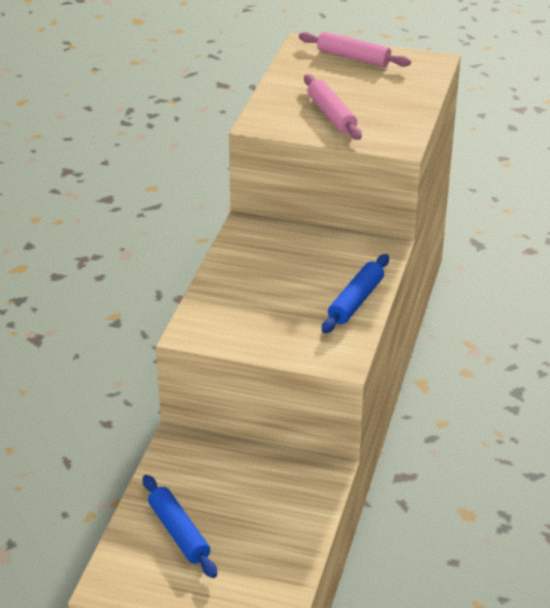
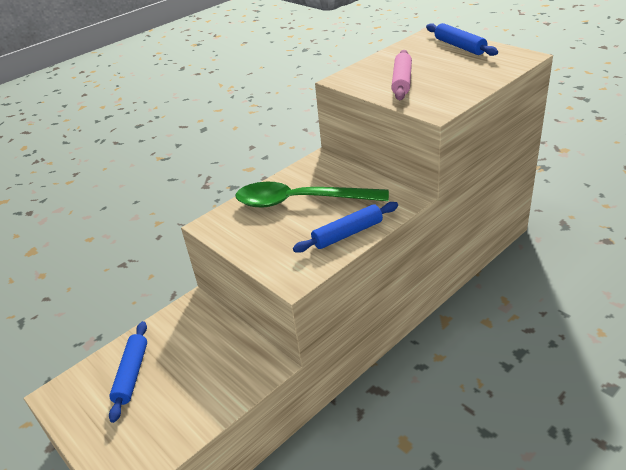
camera: 35 degrees right, 0 degrees up
(271, 280) = (300, 201): none -> green spoon
(353, 58) = (459, 46): pink rolling pin -> blue rolling pin

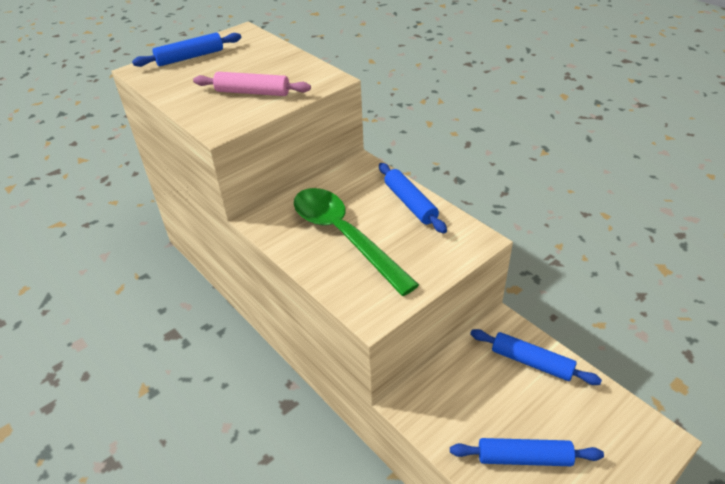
camera: 90 degrees left, 5 degrees up
(223, 386) = (531, 362): none -> blue rolling pin
(300, 201) = (344, 236): green spoon -> green spoon turned 135 degrees clockwise

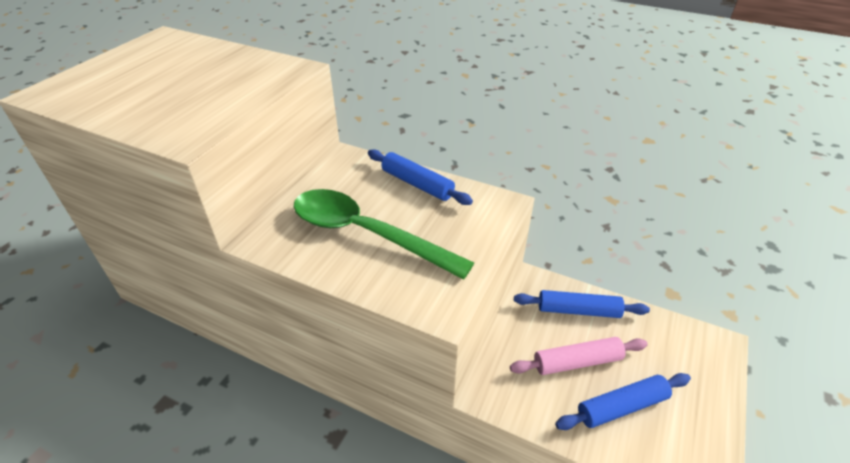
camera: 25 degrees left, 0 degrees up
(190, 57) = (107, 70): blue rolling pin -> none
(253, 92) = (209, 94): pink rolling pin -> pink rolling pin (577, 361)

